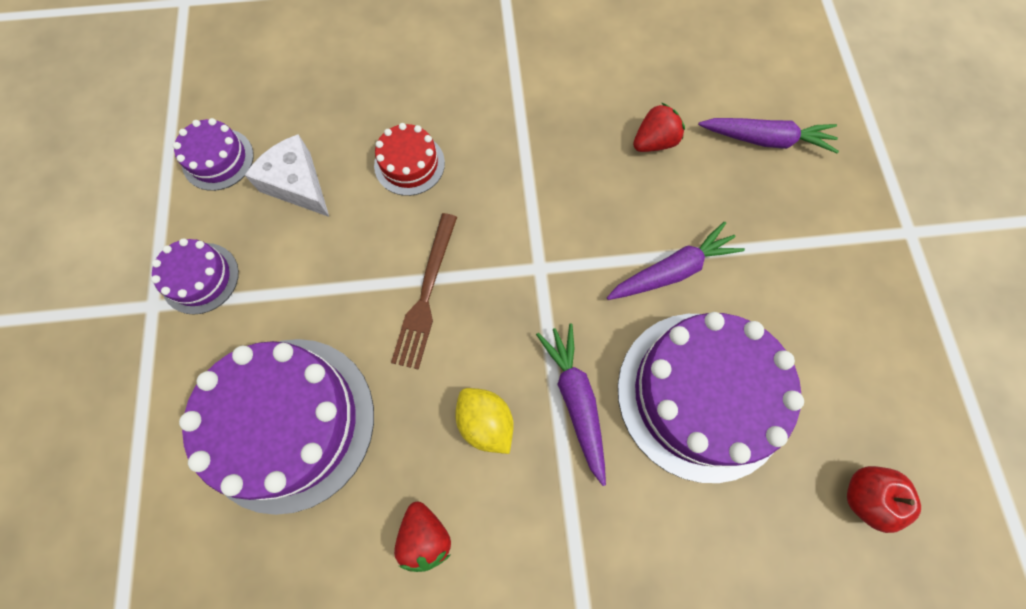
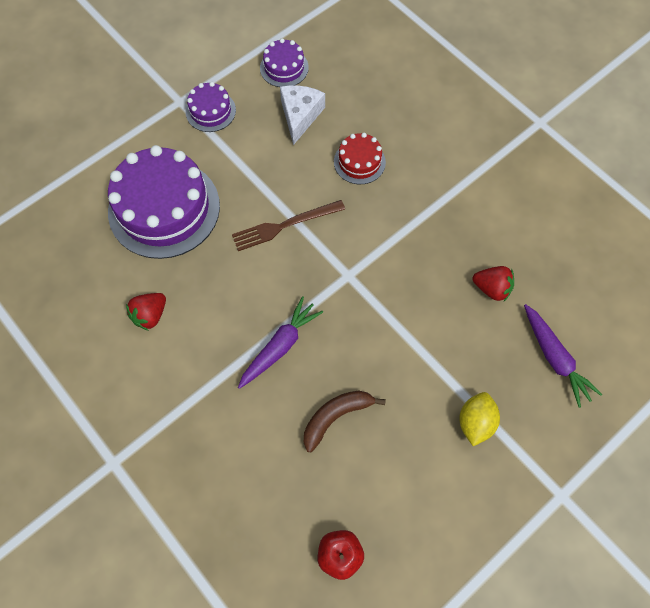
camera: 55 degrees right, 5 degrees down
(485, 422) = (232, 306): yellow lemon -> yellow lemon (475, 422)
(672, 270) = (406, 353): purple carrot -> none
(701, 394) = (335, 417): purple cake -> brown banana

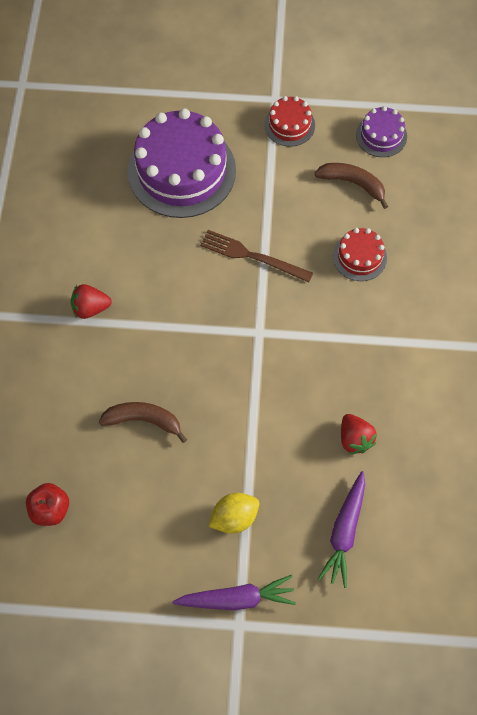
camera: 45 degrees right, 0 degrees up
(150, 315) = (96, 238): red strawberry -> red strawberry (90, 308)
(210, 111) = (289, 125): purple cake -> red cake
(280, 346) = (158, 338): purple carrot -> purple carrot (236, 598)
(300, 116) = (352, 183): white cheese -> brown banana

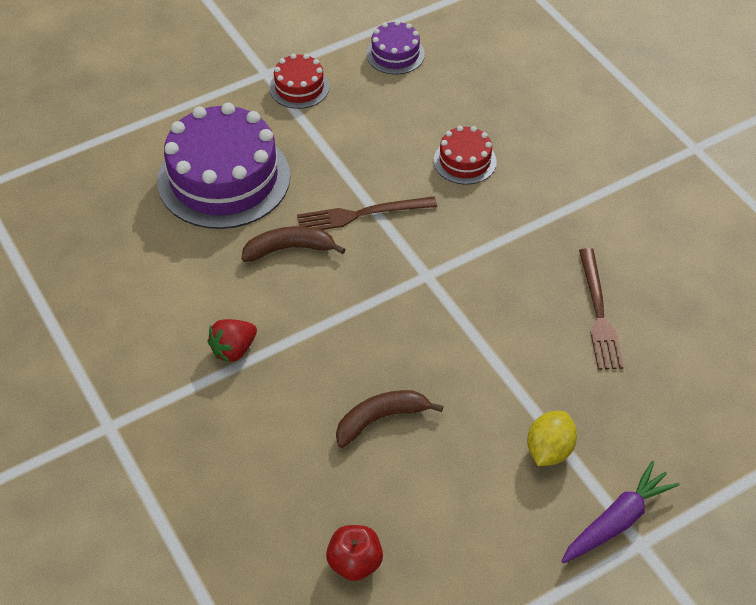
camera: 35 degrees left, 15 degrees down
(344, 531) = (662, 397): purple carrot -> none
(352, 183) = (404, 105): brown banana -> brown banana (289, 249)
(354, 439) = (599, 313): red strawberry -> brown fork

